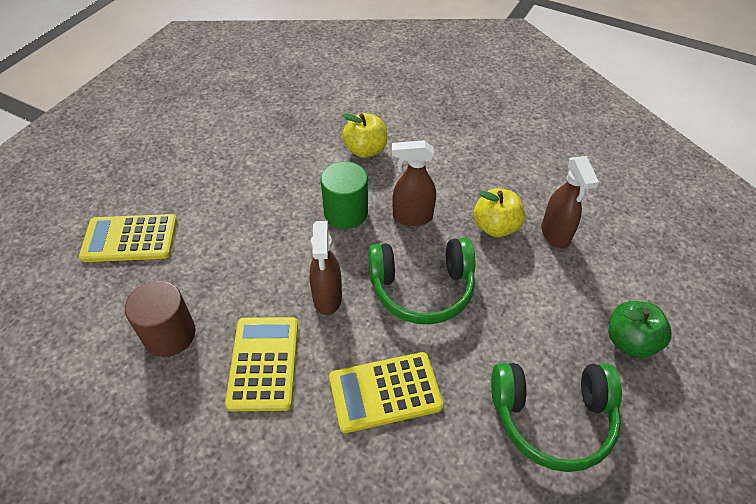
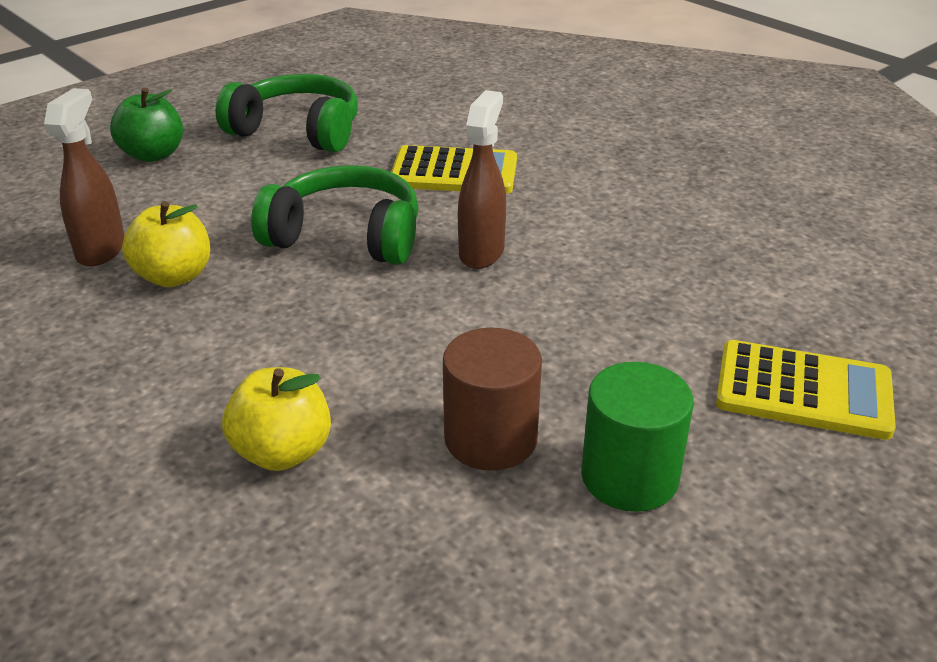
camera: 160 degrees left, 15 degrees down
(169, 334) = (713, 261): brown cylinder -> brown cylinder (490, 438)
(264, 363) = (587, 215): yellow calculator -> none
(346, 212) = (395, 346): green cylinder -> green cylinder (629, 477)
(412, 217) = (289, 315): brown spray bottle -> none

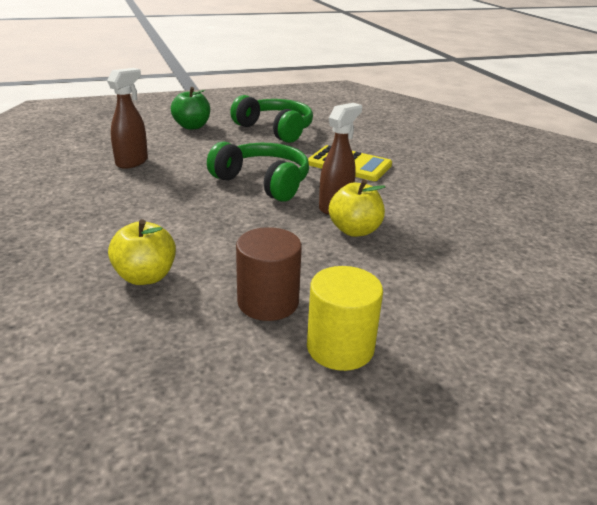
camera: 20 degrees right, 5 degrees down
(174, 276) = (158, 181): yellow apple -> yellow apple (354, 230)
(629, 477) = (340, 347): green cylinder -> yellow cylinder
(803, 391) = (498, 332): yellow calculator -> none

